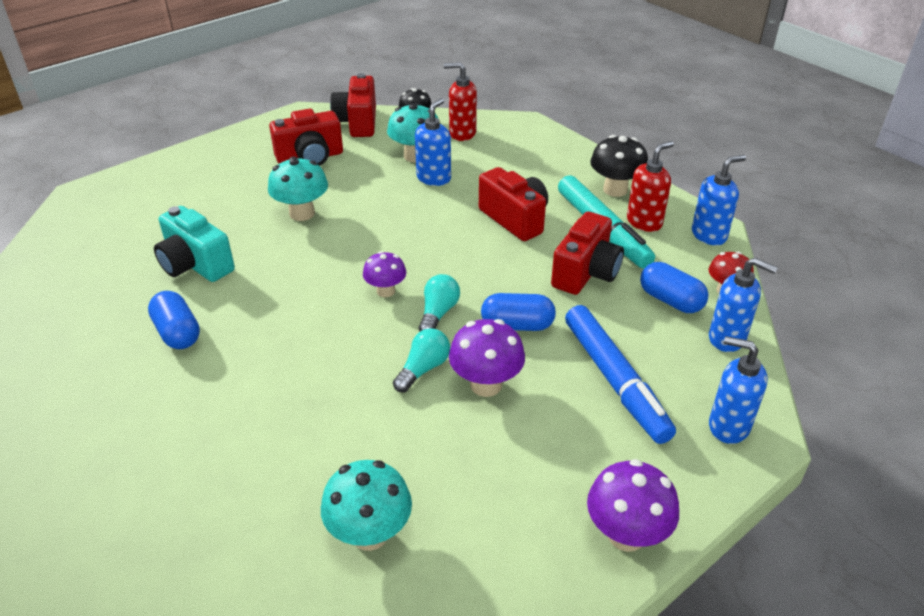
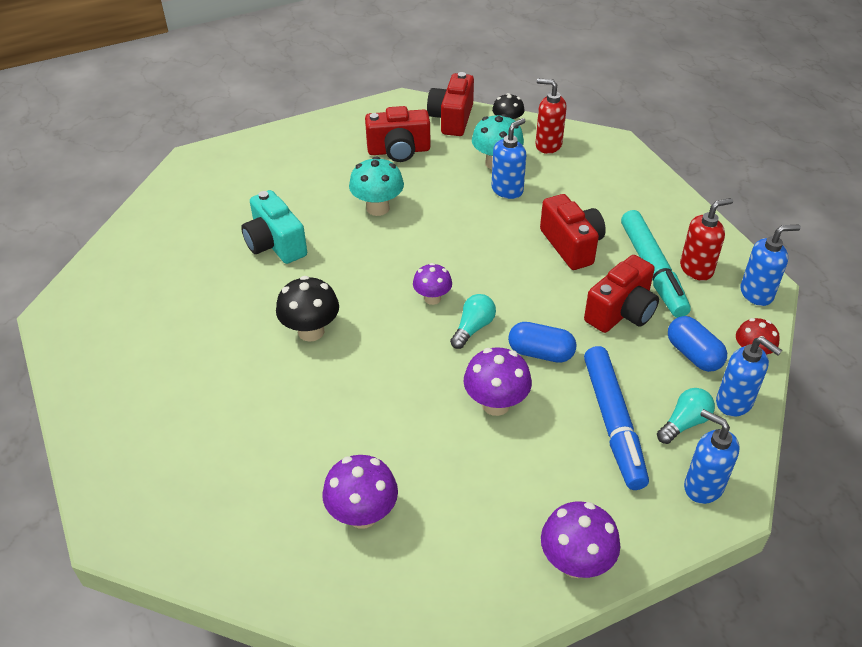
camera: 15 degrees right, 5 degrees up
(177, 333) = (248, 306): blue capsule -> none
(370, 534) = (362, 514): turquoise mushroom -> purple mushroom
(423, 369) = (445, 379): turquoise light bulb -> turquoise light bulb (684, 423)
(615, 190) = (679, 229): black mushroom -> black mushroom (311, 331)

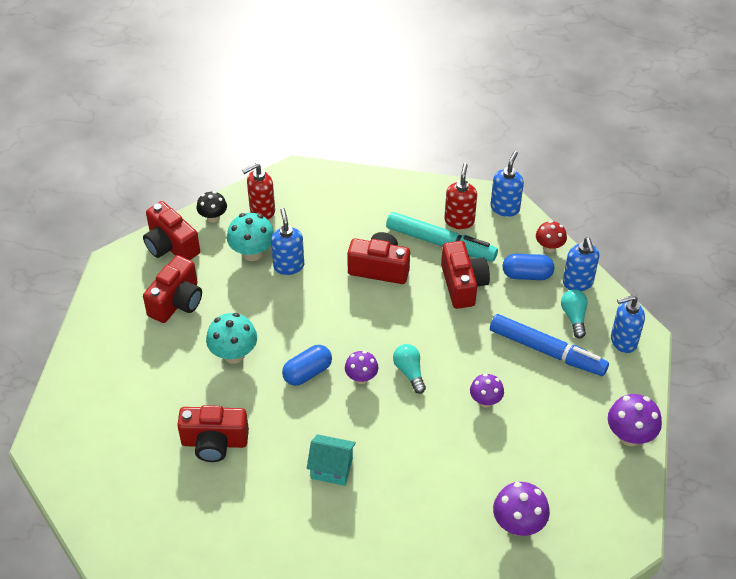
camera: 55 degrees left, 5 degrees up
(275, 244) = (214, 442): turquoise camera -> red camera
(311, 331) = (331, 468): black mushroom -> turquoise house
(495, 404) = (485, 401): purple mushroom -> purple mushroom, size x0.66
(540, 353) = (462, 350): blue capsule -> blue capsule (307, 372)
(734, 402) = (578, 283): blue soap dispenser -> blue soap dispenser turned 90 degrees clockwise

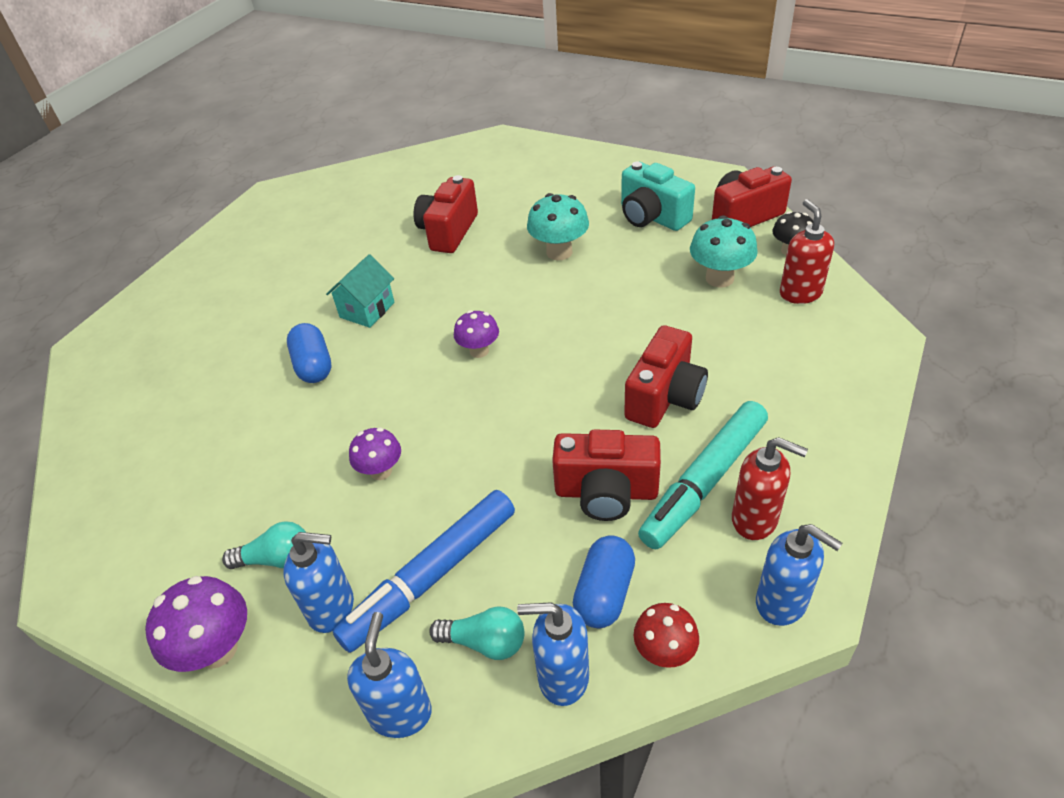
camera: 110 degrees right, 5 degrees down
(177, 302) = (652, 217): red camera -> turquoise camera
(288, 266) = (690, 308): blue soap dispenser -> blue soap dispenser (332, 608)
(307, 372) = (508, 306): blue capsule -> blue capsule (313, 365)
(409, 372) = (467, 398): turquoise light bulb -> turquoise light bulb (276, 559)
(518, 525) = (184, 462): purple mushroom -> none

